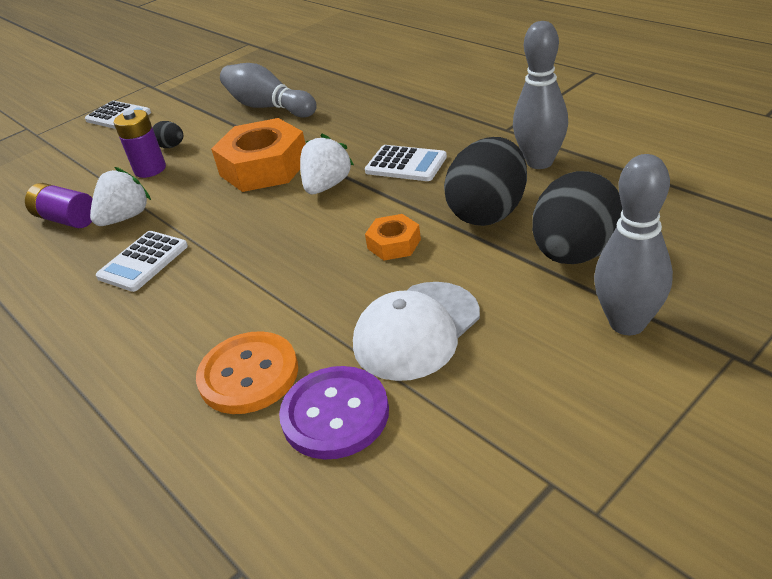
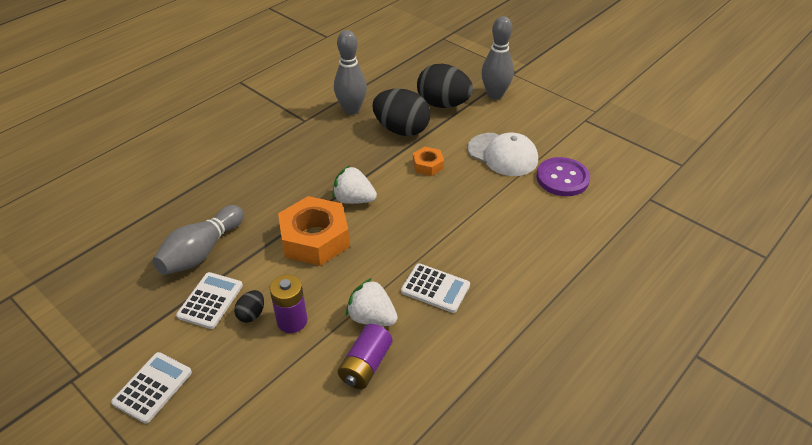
camera: 100 degrees left, 5 degrees up
(248, 375) = (541, 213): orange button -> none
(406, 164) = (336, 163): white calculator -> white calculator (210, 301)

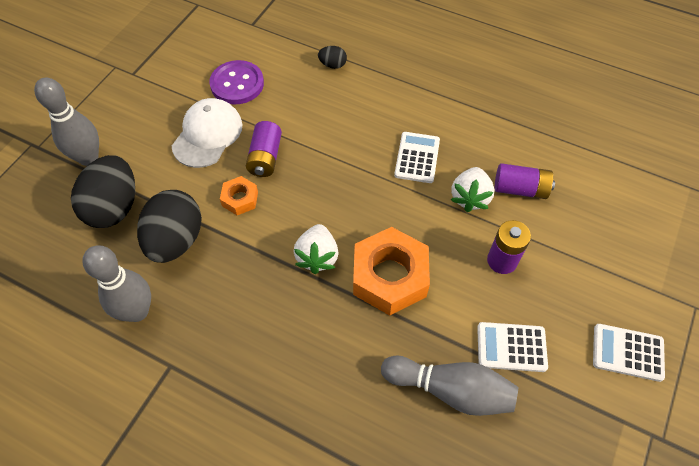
camera: 105 degrees left, 15 degrees up
(251, 314) = (510, 299): black egg -> black egg (332, 65)
(467, 184) = (265, 157): none -> purple battery

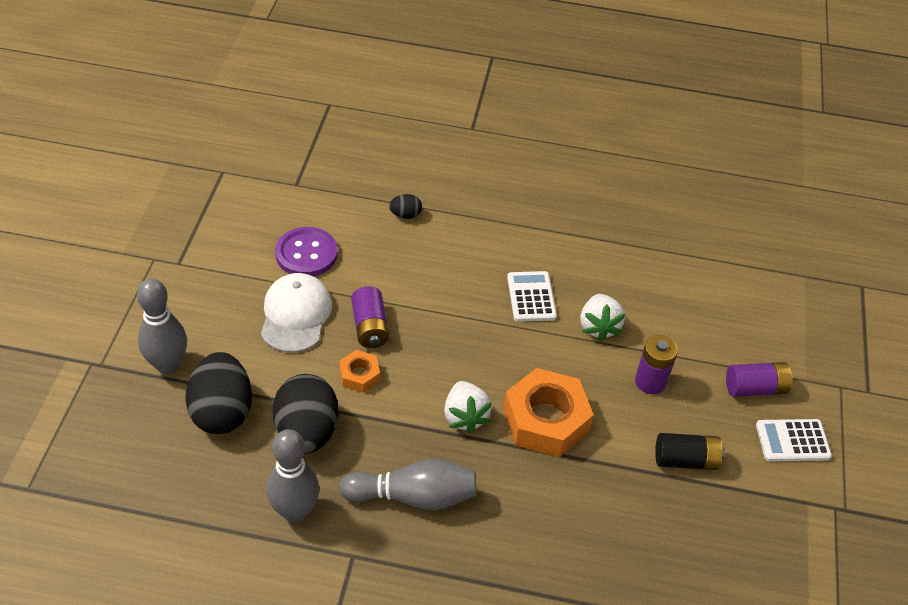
camera: 20 degrees left, 10 degrees down
(450, 390) = (642, 512): grey bowling pin -> grey bowling pin (413, 496)
(511, 347) = (685, 460): white calculator -> black battery
(520, 189) = (645, 309): purple battery -> purple battery (755, 388)

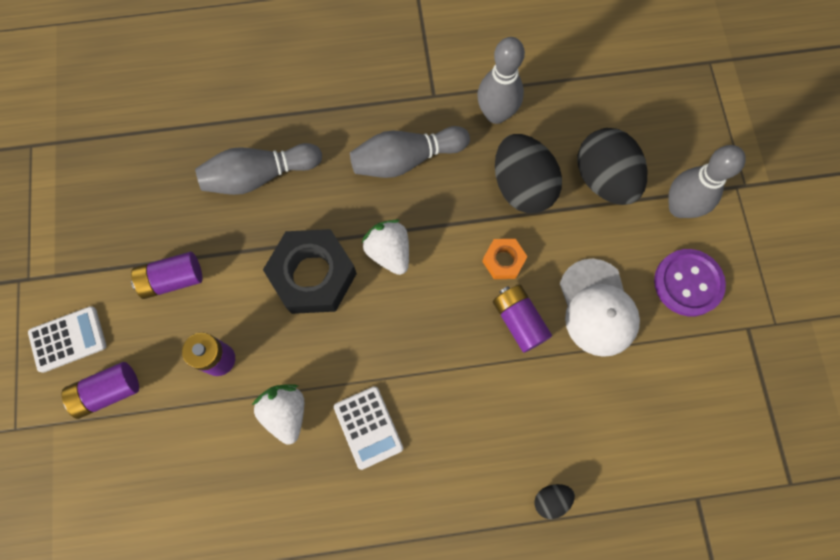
camera: 165 degrees right, 25 degrees up
(306, 254) = (629, 393): purple button -> purple button (688, 283)
(546, 420) = (313, 275): orange nut -> black nut
(577, 531) = (259, 176): none -> grey bowling pin
(685, 460) = (172, 279): black battery -> purple battery

